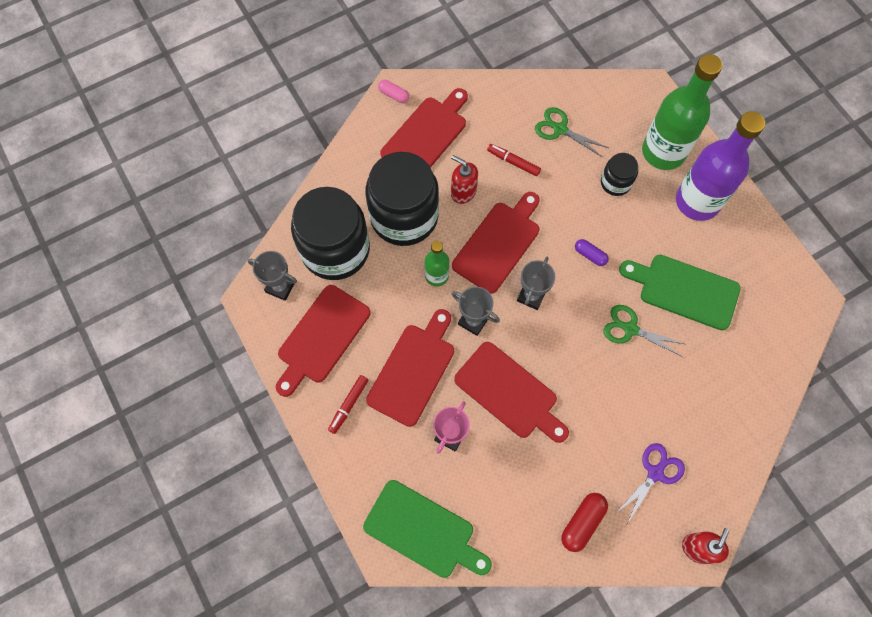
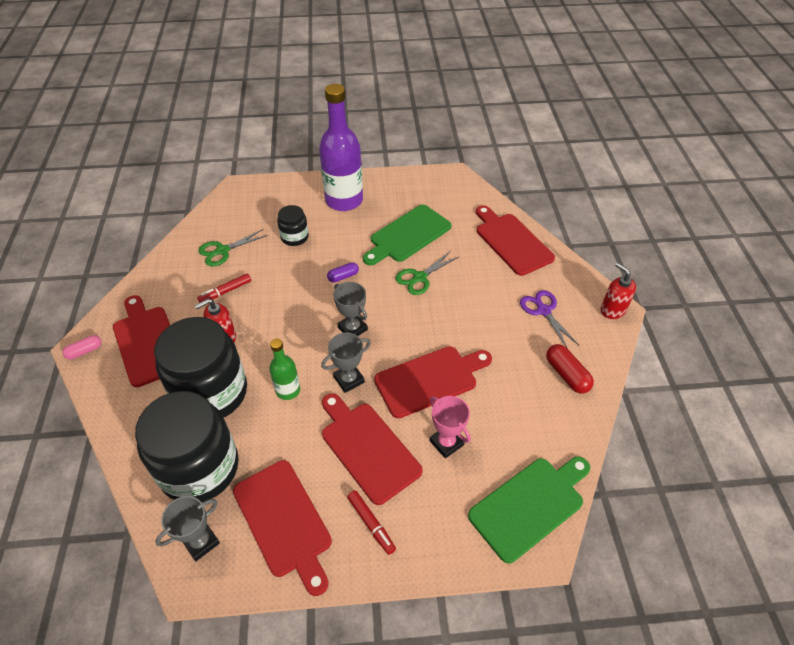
camera: 65 degrees left, 20 degrees down
(498, 244) = (290, 332): red cutting board -> red cutting board (511, 241)
(663, 152) = (291, 202): green bottle -> none

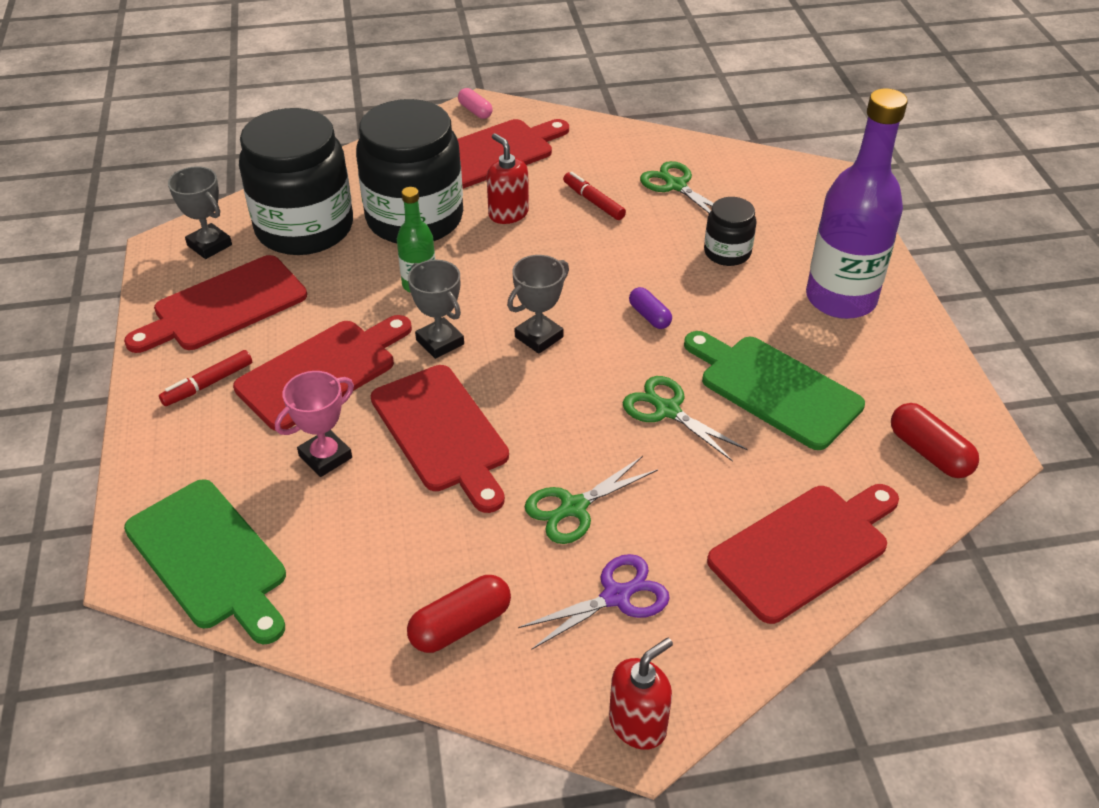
camera: 85 degrees right, 5 degrees down
(454, 192) = (929, 452): none -> red capsule
(487, 322) = (574, 507): none -> green scissors

